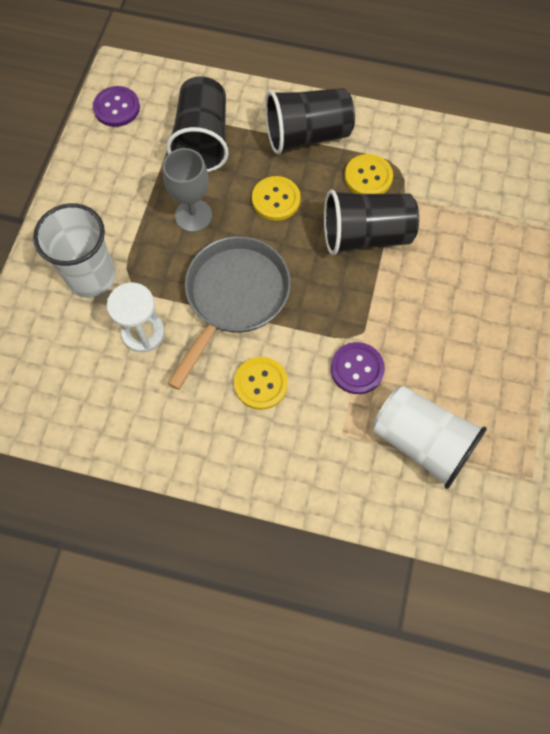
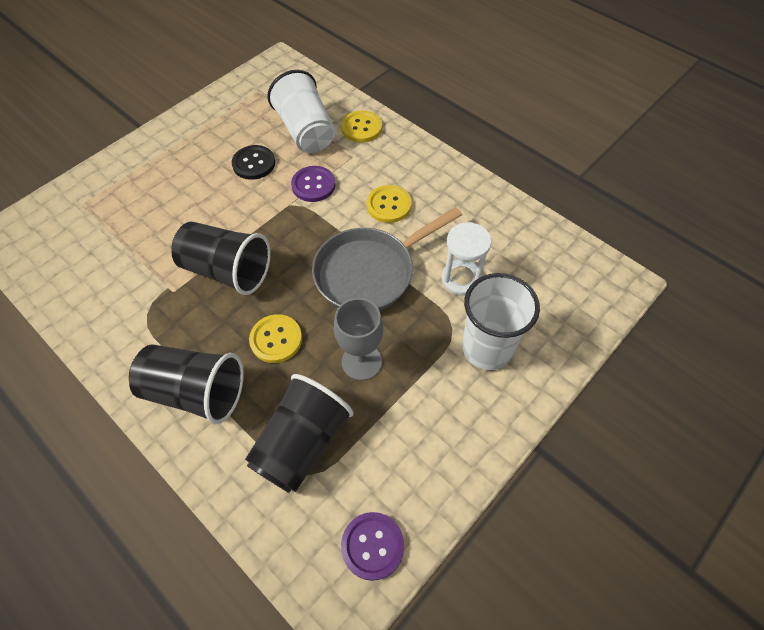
camera: 150 degrees left, 10 degrees down
(368, 177) = (179, 319): yellow button -> yellow button (361, 128)
(442, 364) = (254, 163): none -> black button

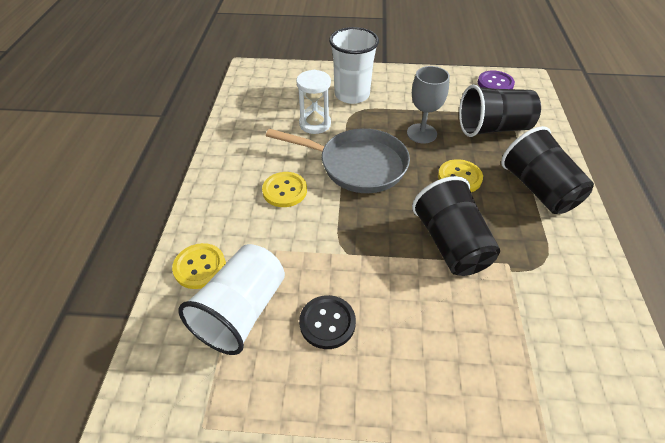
camera: 130 degrees left, 10 degrees down
(313, 185) = (309, 252): purple button -> none

